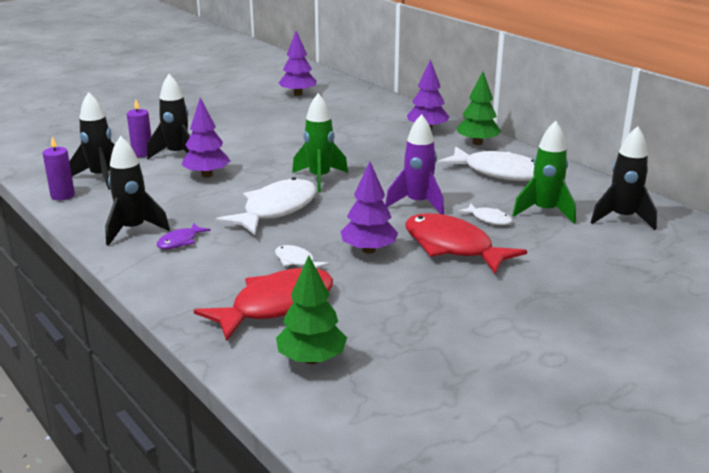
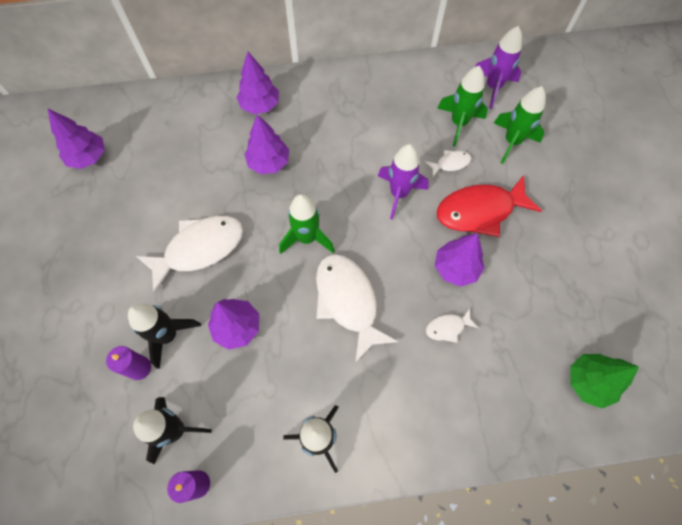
camera: 60 degrees left, 40 degrees up
(180, 241) = (365, 404): purple fish -> none
(276, 306) = (508, 373): red fish -> none
(375, 147) = (269, 163): none -> purple tree
(477, 143) = (313, 88): green tree -> none
(498, 172) = (377, 109): white fish -> white fish (199, 249)
(567, 244) = (512, 142): none -> green rocket
(622, 218) = (493, 87): black rocket -> purple rocket

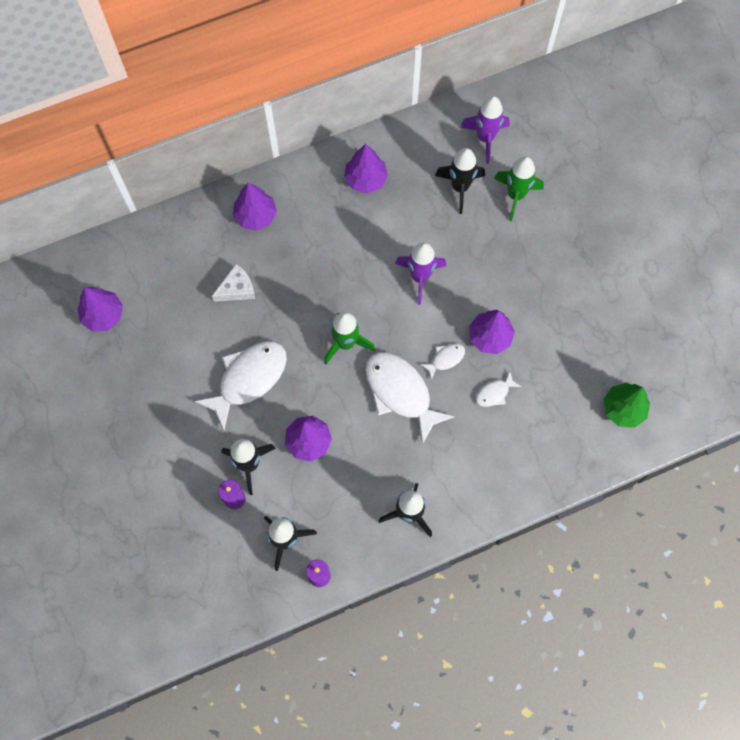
camera: 15 degrees left, 5 degrees up
(220, 163) = (237, 289): none -> white cheese
(269, 163) = (285, 276): purple tree -> purple tree (366, 179)
(450, 163) = (461, 233): white fish -> white fish (445, 359)
(458, 123) = (460, 187): green rocket -> black rocket
(480, 211) = (500, 275): red fish -> none

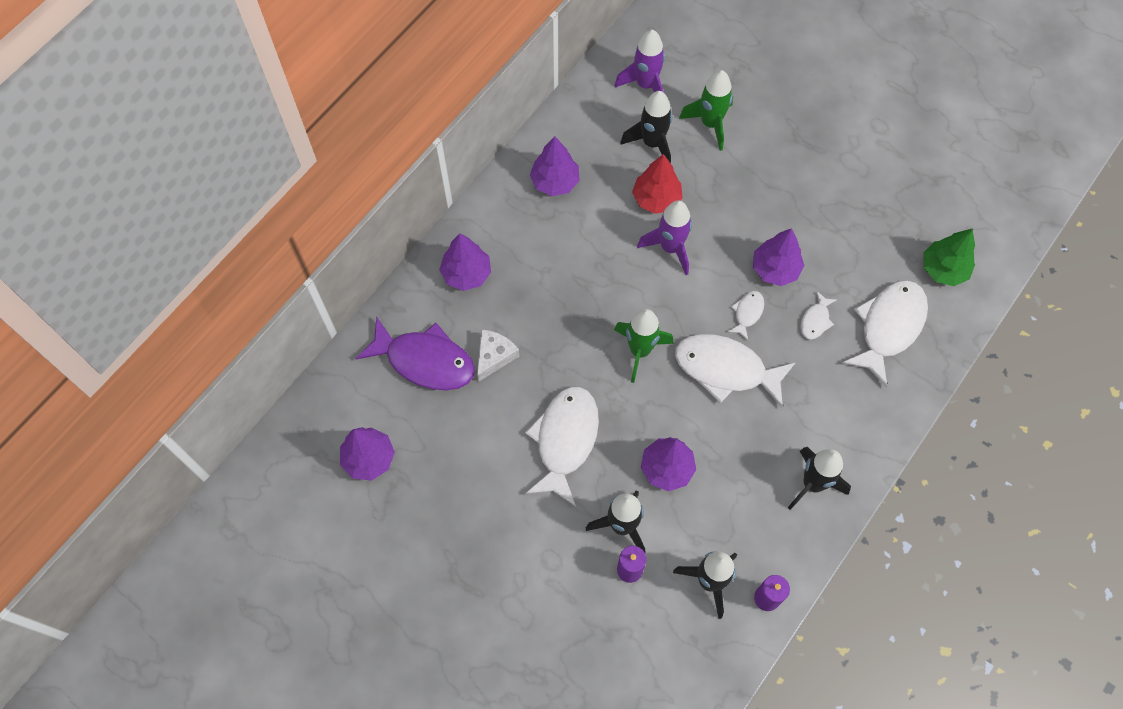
camera: 30 degrees left, 5 degrees down
(185, 265) = (424, 361): none -> purple fish
(434, 233) = (656, 199): none -> red tree
(548, 430) = (888, 327): none -> white fish

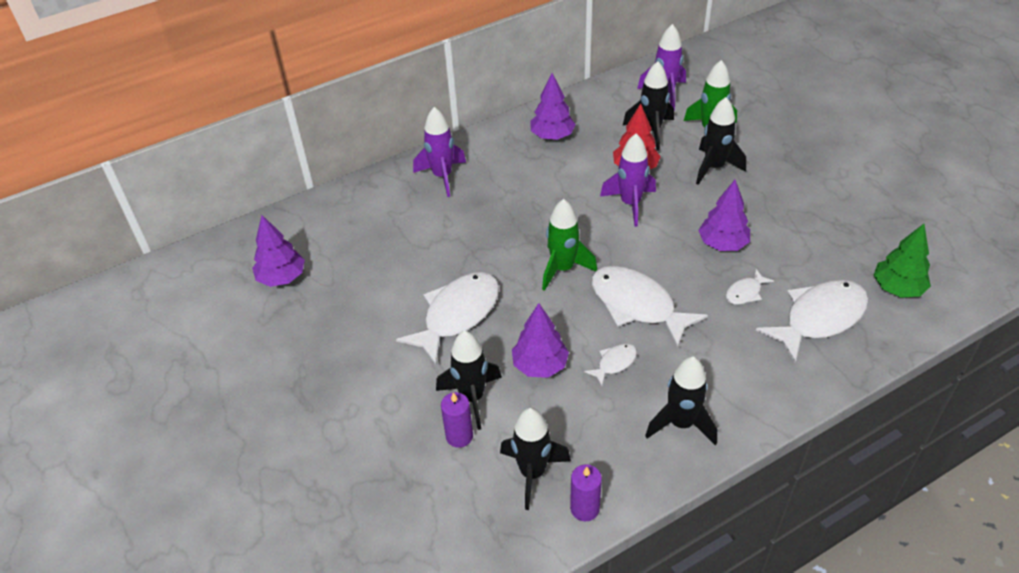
camera: 25 degrees right, 20 degrees down
(424, 361) = (371, 224): purple fish -> none
(466, 274) = (442, 176): purple tree -> purple rocket
(494, 356) = (431, 237): white cheese -> none
(732, 174) = (714, 167): none -> black rocket
(747, 313) = (679, 269): white fish -> white fish (614, 363)

